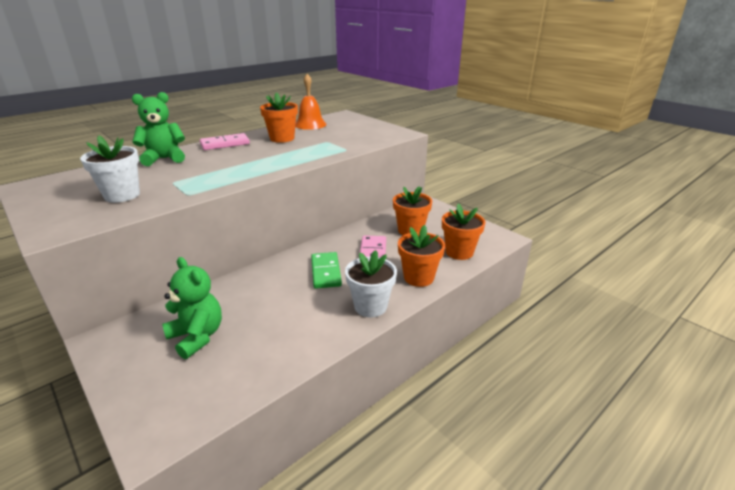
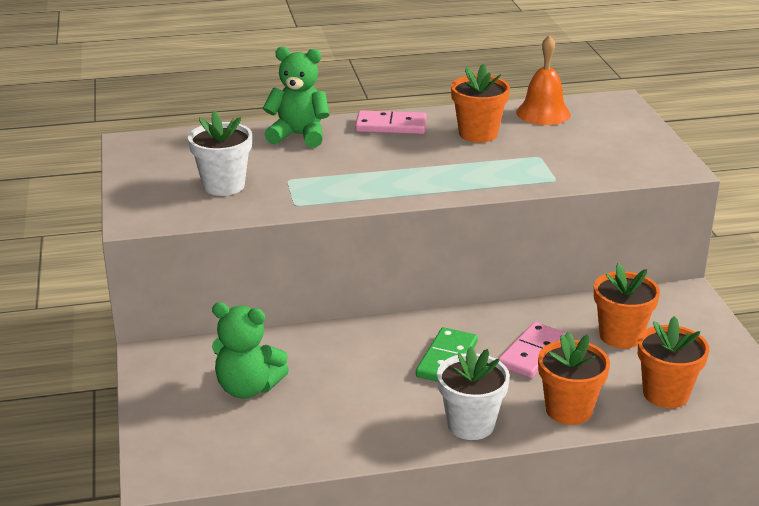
camera: 30 degrees right, 0 degrees up
(197, 336) = (248, 388): green teddy bear -> green teddy bear turned 120 degrees clockwise

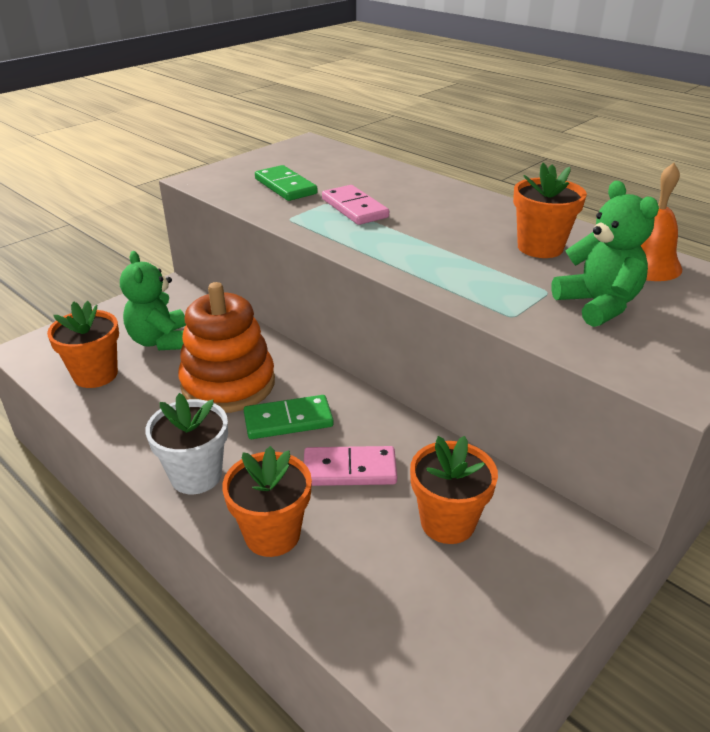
camera: 55 degrees right, 5 degrees up
(223, 185) = (285, 186): white flower pot -> green domino
(299, 135) = (406, 183): green teddy bear -> green teddy bear (598, 305)
(363, 372) = (228, 384): none -> orange stacking toy
(391, 126) = (485, 208): pink domino -> pink domino (354, 208)
(665, 394) = (370, 606): orange flower pot -> orange flower pot (95, 375)

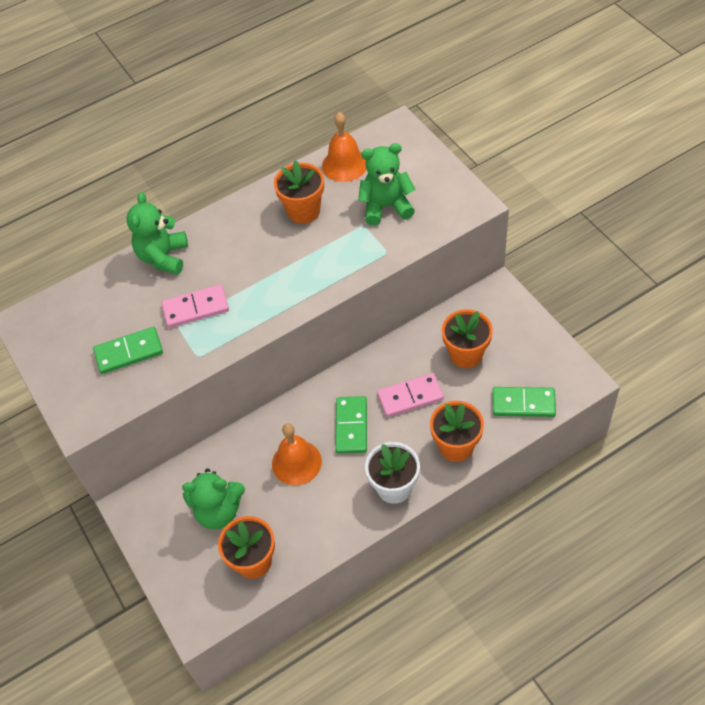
camera: 70 degrees left, 20 degrees up
(228, 384) = (296, 462): orange stacking toy -> orange bell
(349, 469) = (410, 396): pink domino -> pink domino turned 60 degrees clockwise
(374, 616) = (523, 403): none -> green domino
(416, 184) = (163, 257): none -> green teddy bear

